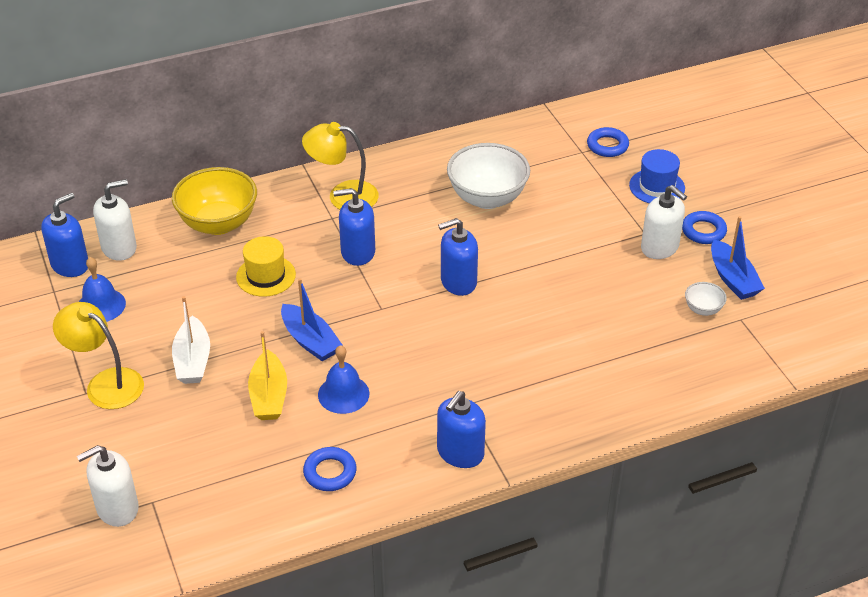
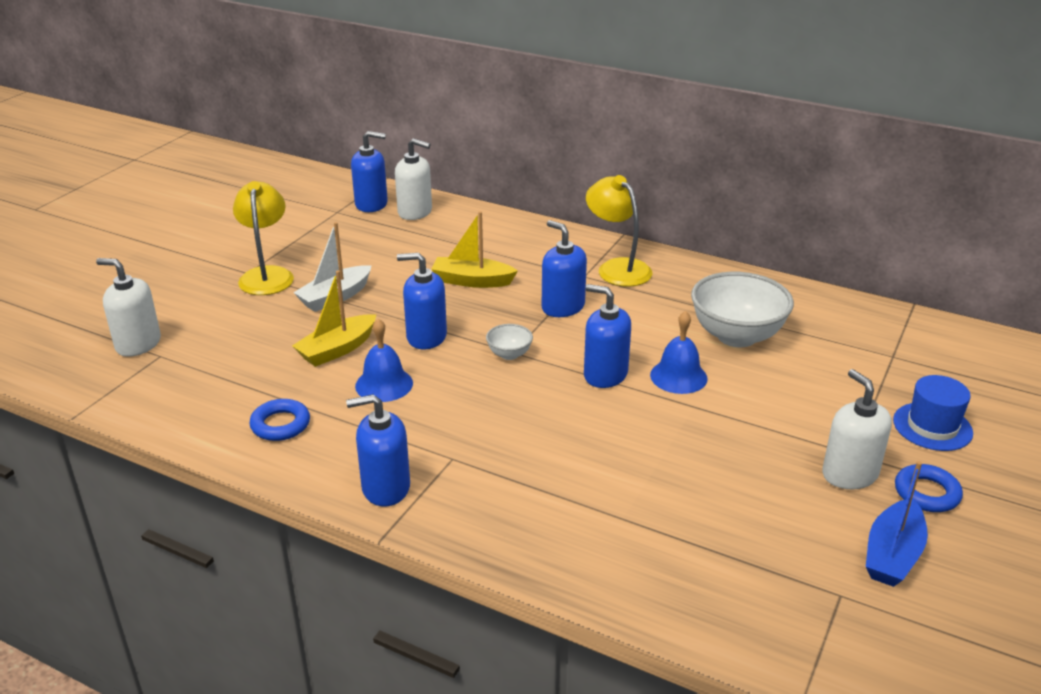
camera: 50 degrees right, 10 degrees down
(101, 305) = (346, 234): blue bell -> blue bell (678, 376)
(218, 223) = (499, 234): yellow bowl -> none
(266, 276) = (472, 281): yellow hat -> yellow boat
(310, 341) = (426, 337): blue boat -> blue soap dispenser
(607, 146) = (930, 366): blue ring -> none
(660, 247) = (849, 474): white soap dispenser -> white soap dispenser turned 150 degrees clockwise
(703, 309) = (809, 555): white bowl -> white bowl (509, 354)

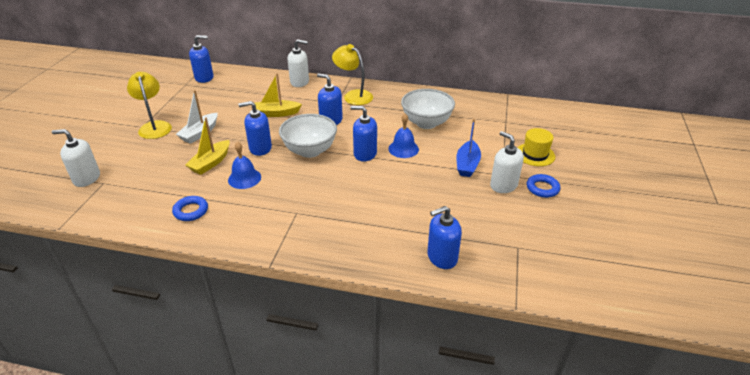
camera: 15 degrees left, 5 degrees up
(385, 488) = (264, 236): blue soap dispenser -> blue soap dispenser (442, 257)
(415, 212) = (231, 79): white soap dispenser -> white soap dispenser (299, 82)
(509, 354) = (310, 151): white bowl -> white bowl, size x2.17
(892, 555) = (536, 222): blue boat -> blue boat (467, 164)
(932, 426) = (535, 154): blue hat -> yellow hat

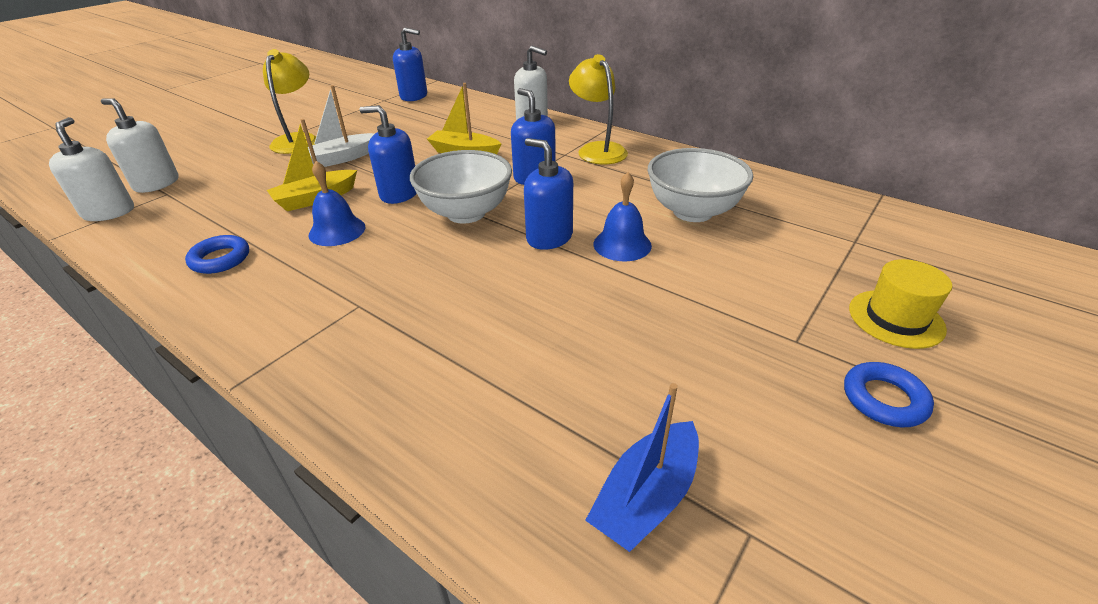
camera: 25 degrees right, 0 degrees up
(442, 257) = (549, 491): blue soap dispenser -> none
(467, 164) = (729, 302): blue boat -> blue boat (646, 497)
(503, 185) = (788, 365): white soap dispenser -> white soap dispenser (109, 212)

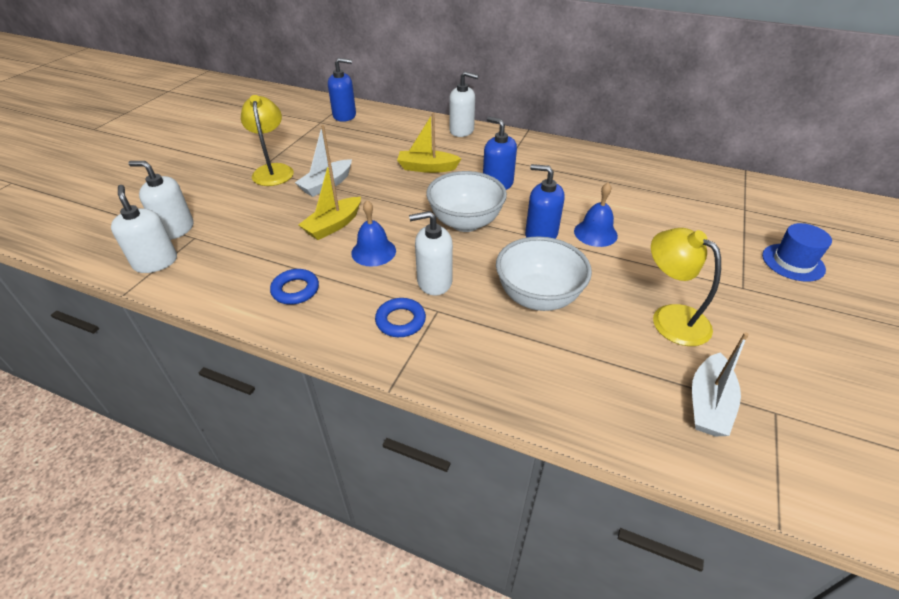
camera: 15 degrees left, 5 degrees up
(380, 272) = (434, 281): none -> white soap dispenser
(399, 194) = (400, 212): blue soap dispenser -> none
(597, 149) = (530, 153): yellow lamp -> yellow lamp (670, 318)
(646, 497) = (708, 404): blue boat -> white boat
(692, 212) = (629, 200): white bowl -> white bowl (538, 297)
(884, 399) = (809, 317): blue ring -> blue ring (400, 321)
(896, 318) = (793, 262): yellow hat -> blue hat

